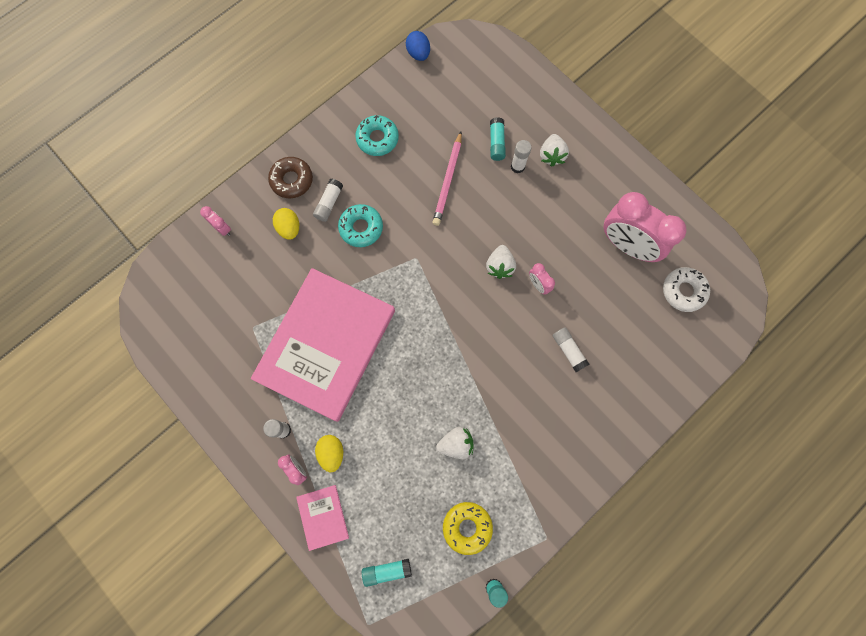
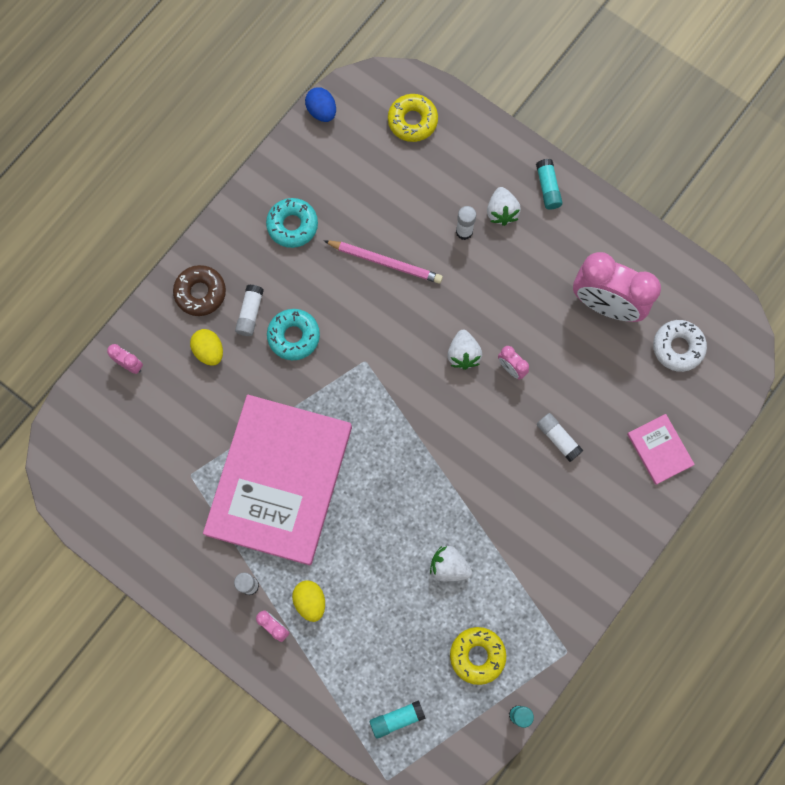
camera: 10 degrees left, 0 degrees up
(323, 517) = (314, 673): pink book -> pink book (659, 449)
(448, 180) = (385, 262): pink pencil -> pink pencil turned 75 degrees counterclockwise
(456, 444) = (449, 566): white strawberry -> white strawberry turned 135 degrees counterclockwise
(490, 72) = (412, 121): none -> yellow donut
(496, 143) = (434, 207): turquoise glue stick -> turquoise glue stick (548, 188)

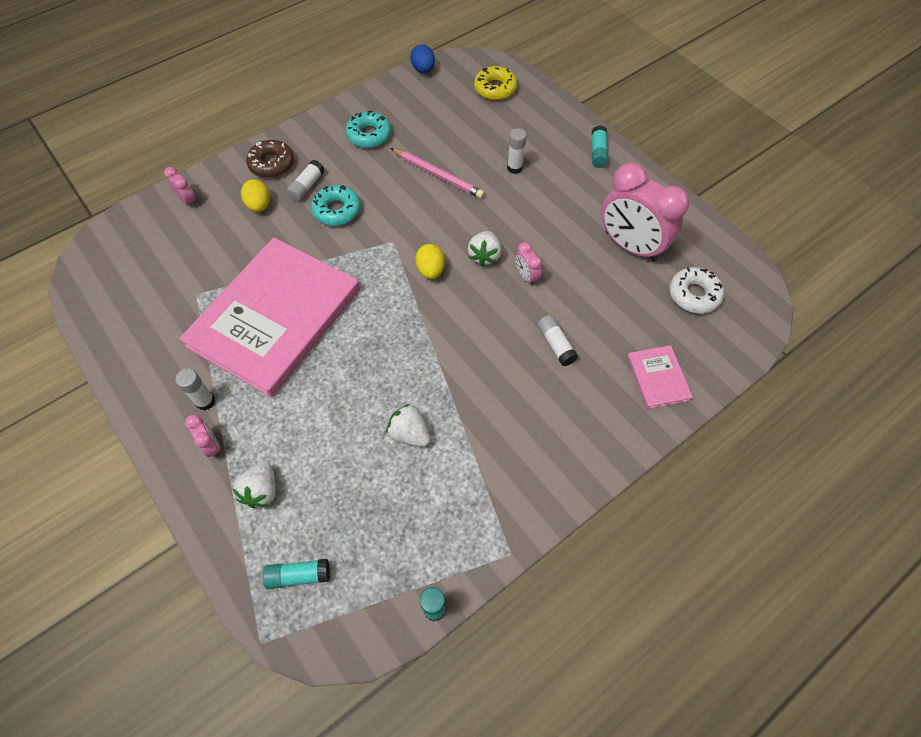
camera: 15 degrees right, 15 degrees down
(310, 601) = (257, 431): yellow egg -> yellow egg (430, 270)
(477, 655) = (409, 531): yellow donut -> none
(501, 212) = (552, 161): white strawberry -> white strawberry (261, 490)

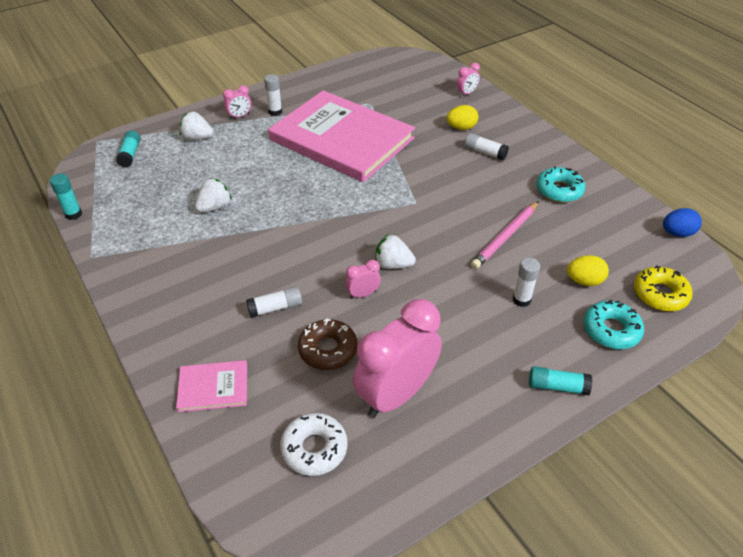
camera: 95 degrees right, 15 degrees down
(272, 164) = (512, 132): brown donut -> brown donut (328, 350)
(337, 210) = (455, 170): turquoise donut -> turquoise donut (611, 330)
(430, 270) = (379, 226): yellow egg -> yellow egg (584, 281)

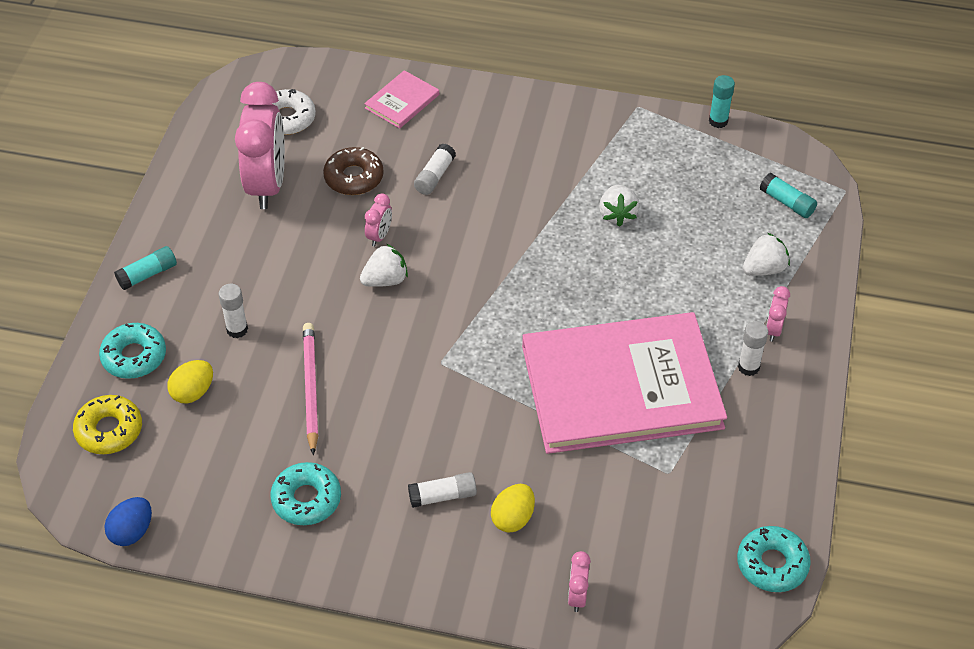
camera: 135 degrees right, 5 degrees up
(375, 61) = (772, 564): none -> turquoise donut

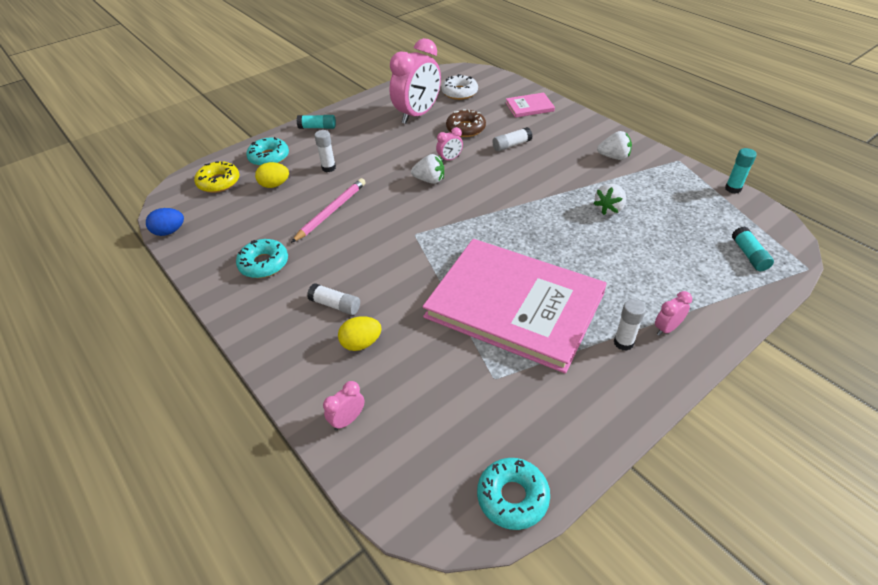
camera: 40 degrees right, 5 degrees down
(764, 269) = (693, 287): white strawberry -> white strawberry (614, 157)

